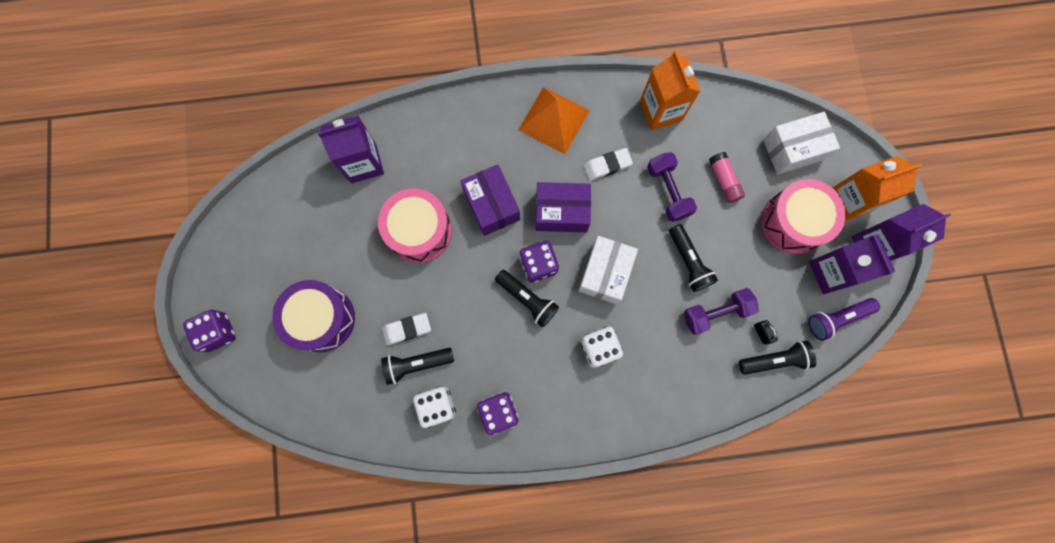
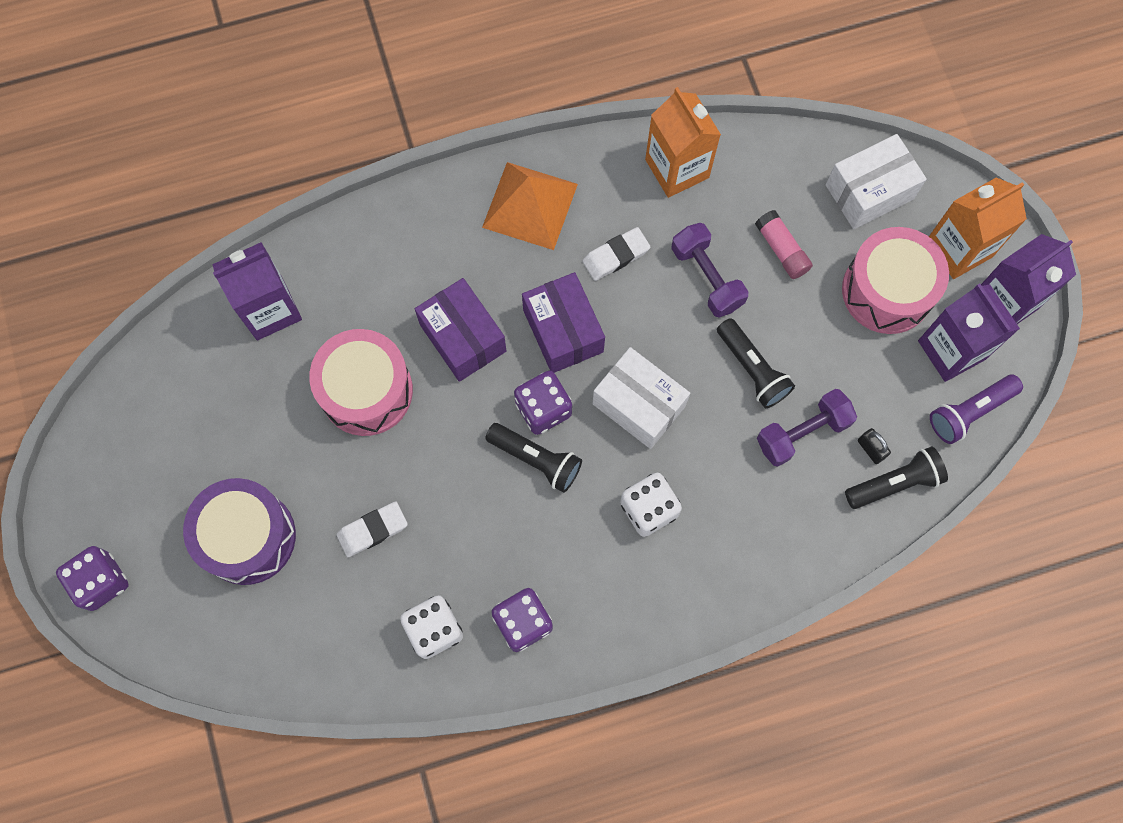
camera: 10 degrees left, 5 degrees down
(416, 364) = (395, 576): black flashlight -> none
(561, 212) = (563, 331): purple box -> purple box turned 75 degrees clockwise
(605, 273) = (639, 405): white box -> white box turned 60 degrees counterclockwise

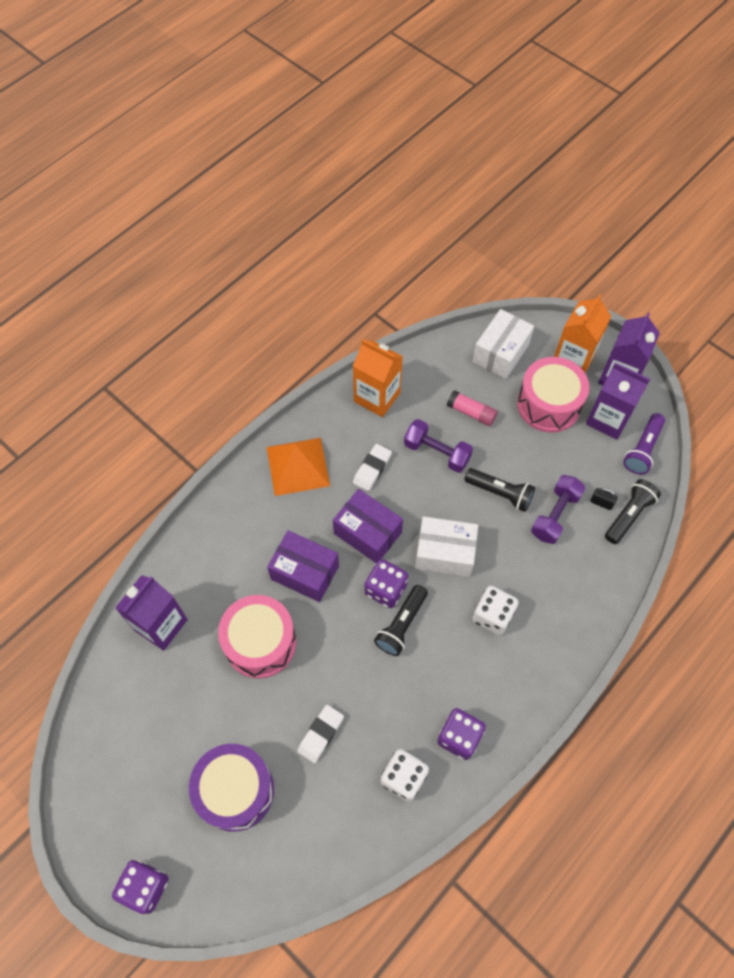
camera: 30 degrees left, 10 degrees down
(536, 460) = (401, 625): black flashlight -> black flashlight turned 120 degrees clockwise

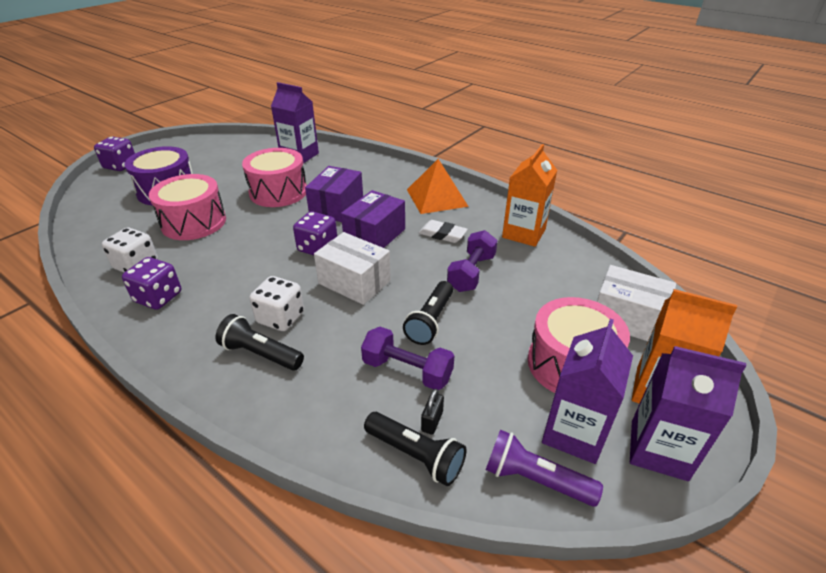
camera: 85 degrees right, 25 degrees down
(321, 734) = (194, 222): white eraser -> pink drum
(401, 625) = (281, 258): black flashlight -> black flashlight (261, 354)
(444, 553) = (354, 282): white box -> white box turned 60 degrees counterclockwise
(471, 413) = (530, 296): pink glue stick -> none

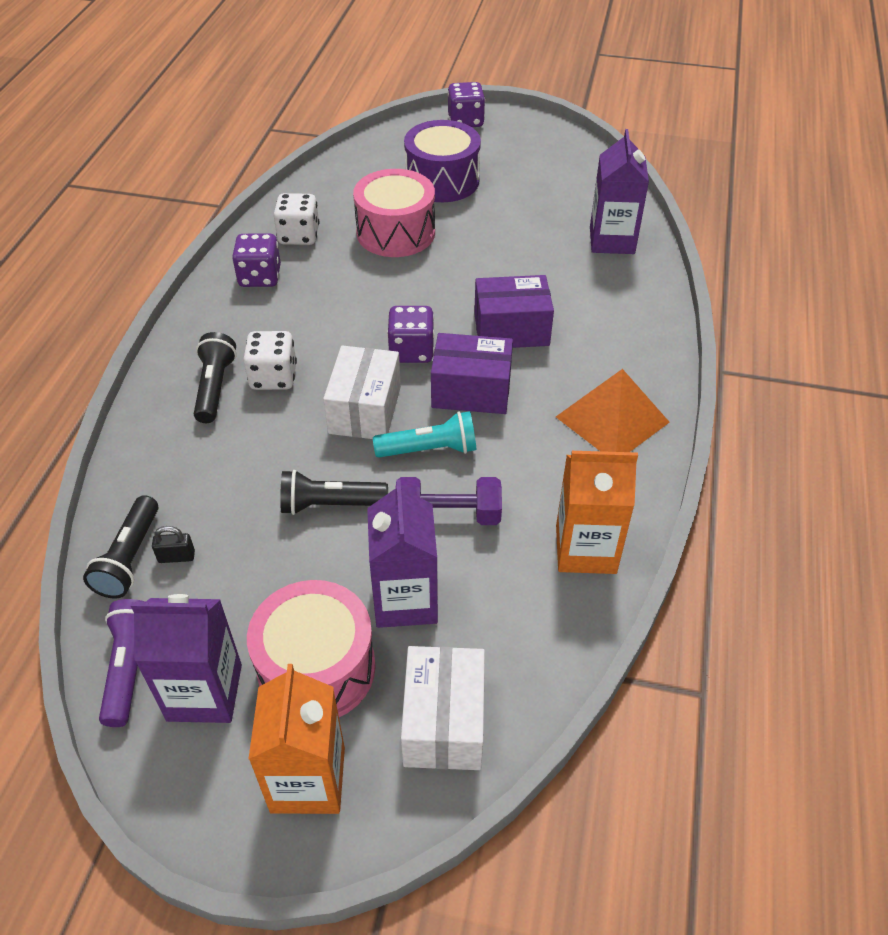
camera: 65 degrees right, 10 degrees up
(278, 192) = (506, 264): pink drum -> none
(407, 370) = (240, 511): purple dumbbell -> none
(412, 265) = (430, 450): none -> turquoise flashlight
(442, 234) = (519, 457): white eraser -> none
(658, 449) = (208, 786): purple carton -> purple carton (405, 600)

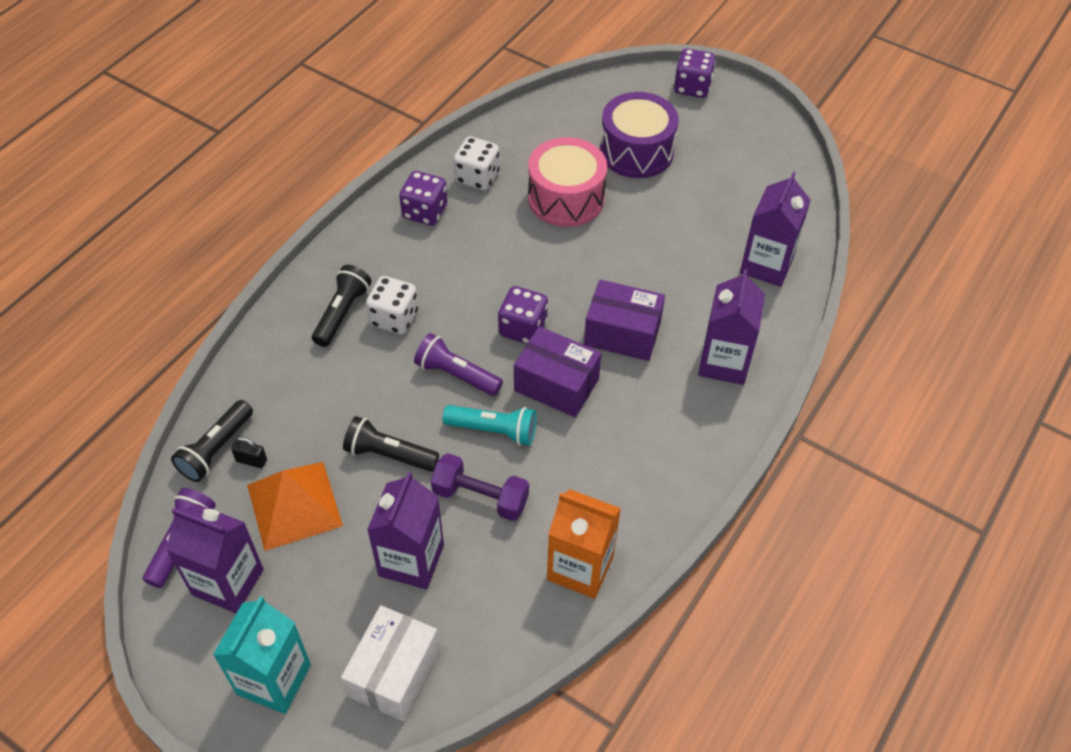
camera: 20 degrees right, 5 degrees up
(308, 779) = (274, 679): orange carton -> turquoise carton
(316, 668) = (318, 593): pink drum -> none
(365, 410) = (456, 374): white box -> purple flashlight
(612, 419) = (667, 453): orange pyramid -> orange pyramid (294, 505)
(620, 328) = (724, 362): none -> purple carton

